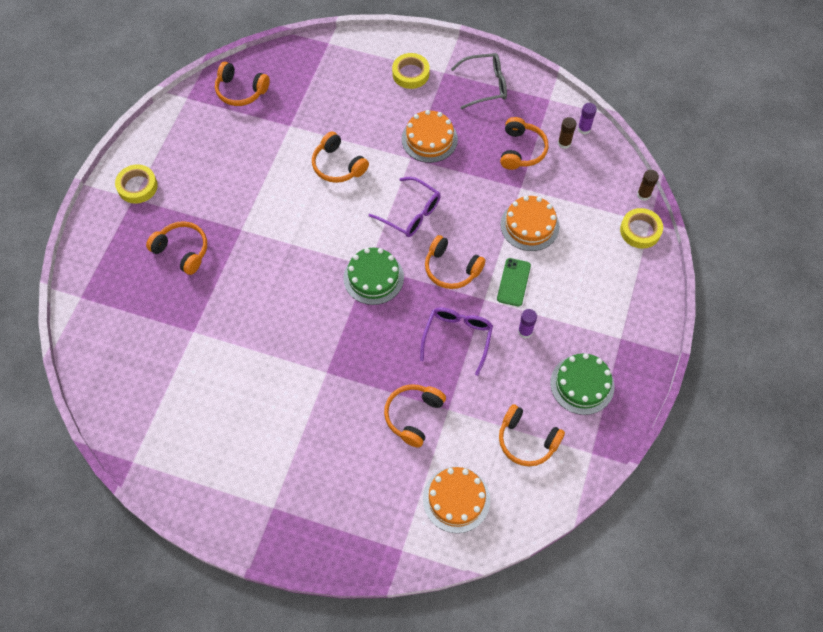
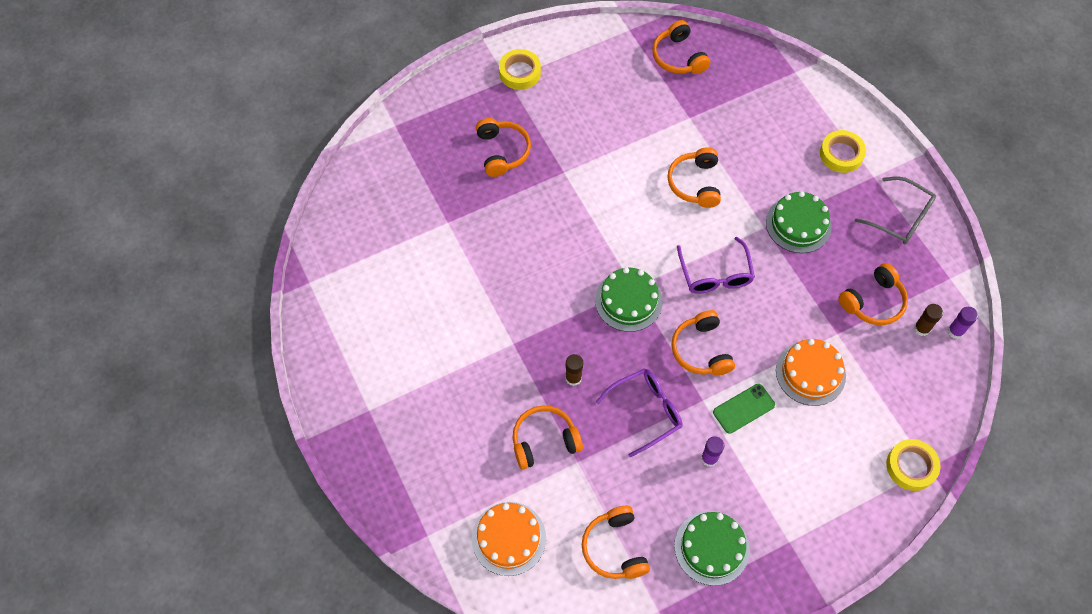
camera: 45 degrees right, 0 degrees up
(429, 139) = (798, 224): orange cake -> green cake
(643, 195) = (950, 438): brown glue stick -> brown glue stick (573, 378)

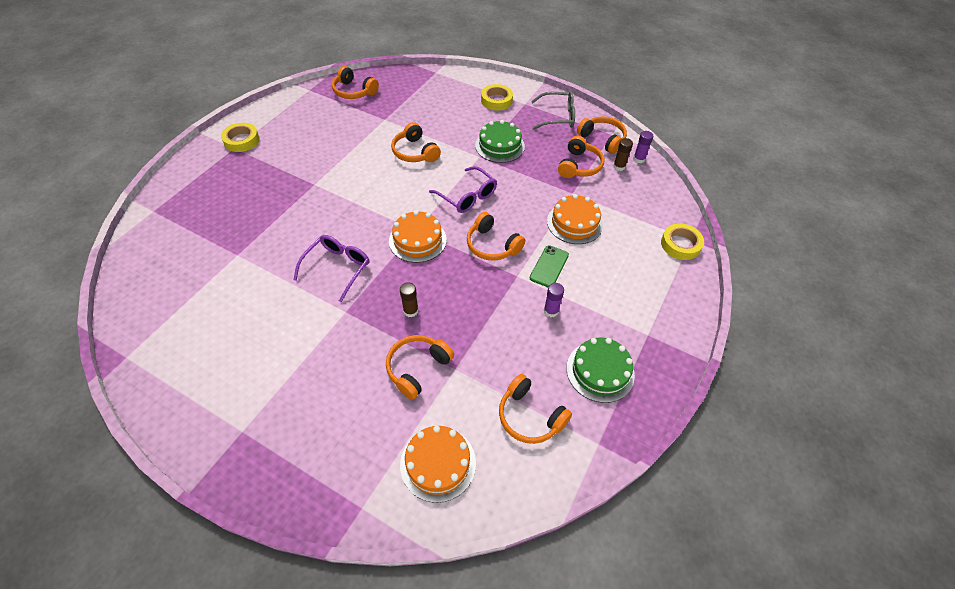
camera: 35 degrees left, 10 degrees down
(502, 151) = (257, 191): orange headphones -> orange headphones (602, 139)
(628, 301) = (417, 240): green cake -> orange cake
(645, 412) = (482, 305): purple glasses -> purple glasses (337, 268)

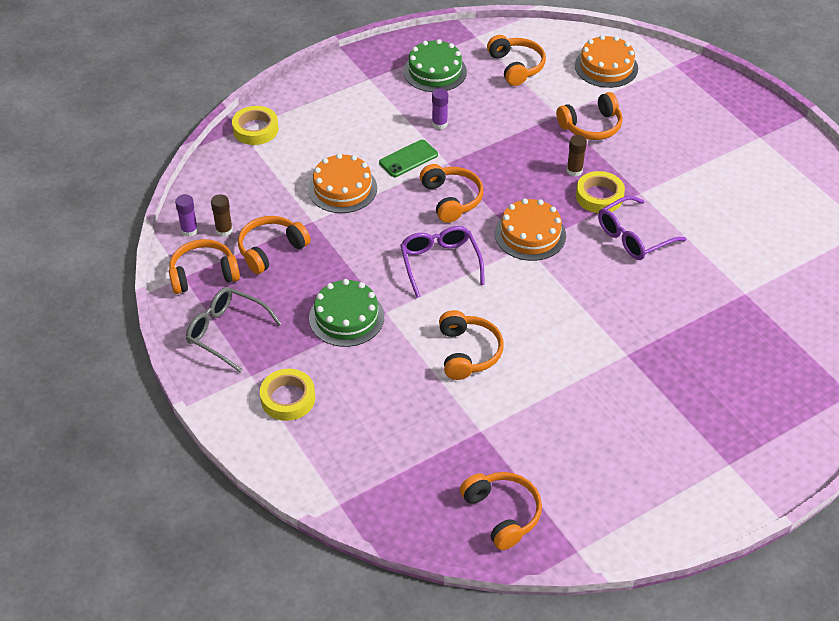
camera: 150 degrees left, 5 degrees down
(241, 140) = (715, 475): yellow tape -> yellow tape (599, 196)
(602, 139) = (203, 274): orange headphones -> orange headphones turned 90 degrees clockwise

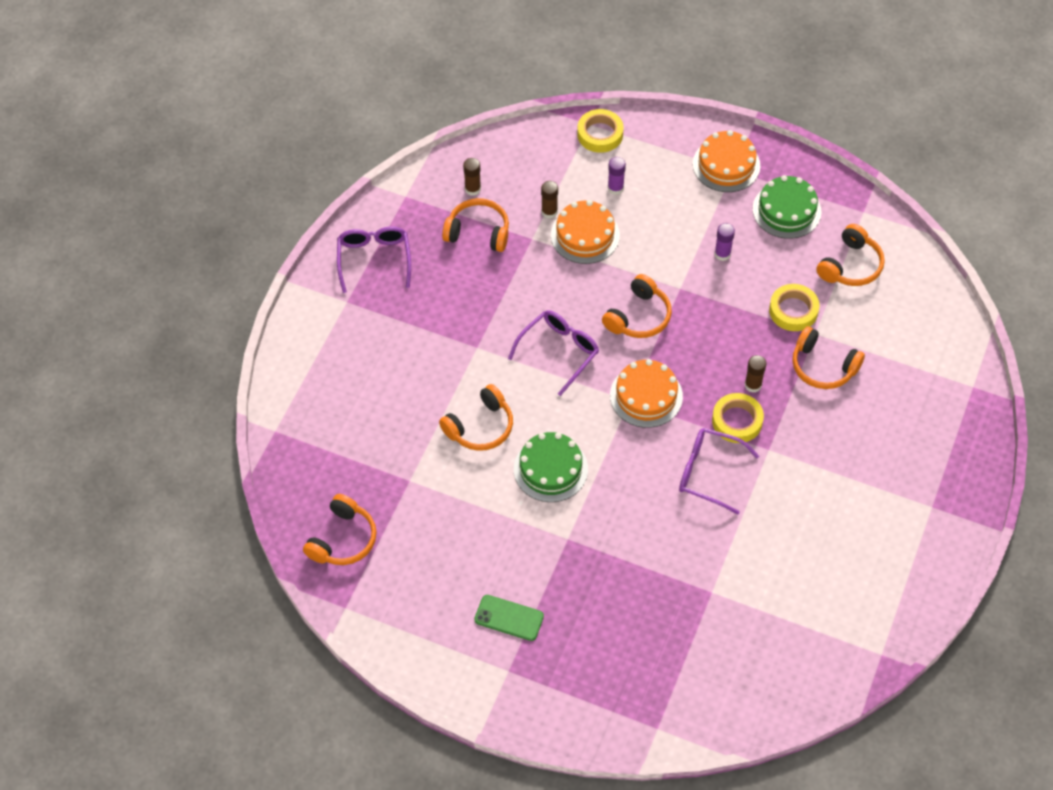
camera: 55 degrees right, 10 degrees up
(189, 230) = (454, 167): purple glue stick -> purple glue stick (615, 188)
(203, 274) = (418, 206): orange headphones -> none
(227, 332) = (374, 260): grey glasses -> purple glasses
(288, 398) = (343, 338): yellow tape -> yellow tape (793, 310)
(297, 197) = (549, 212): none -> brown glue stick
(346, 317) = (450, 325): green cake -> green cake (550, 469)
(408, 159) = (659, 258): green phone -> green phone (509, 618)
(606, 67) = (916, 334): orange cake -> orange cake (726, 165)

